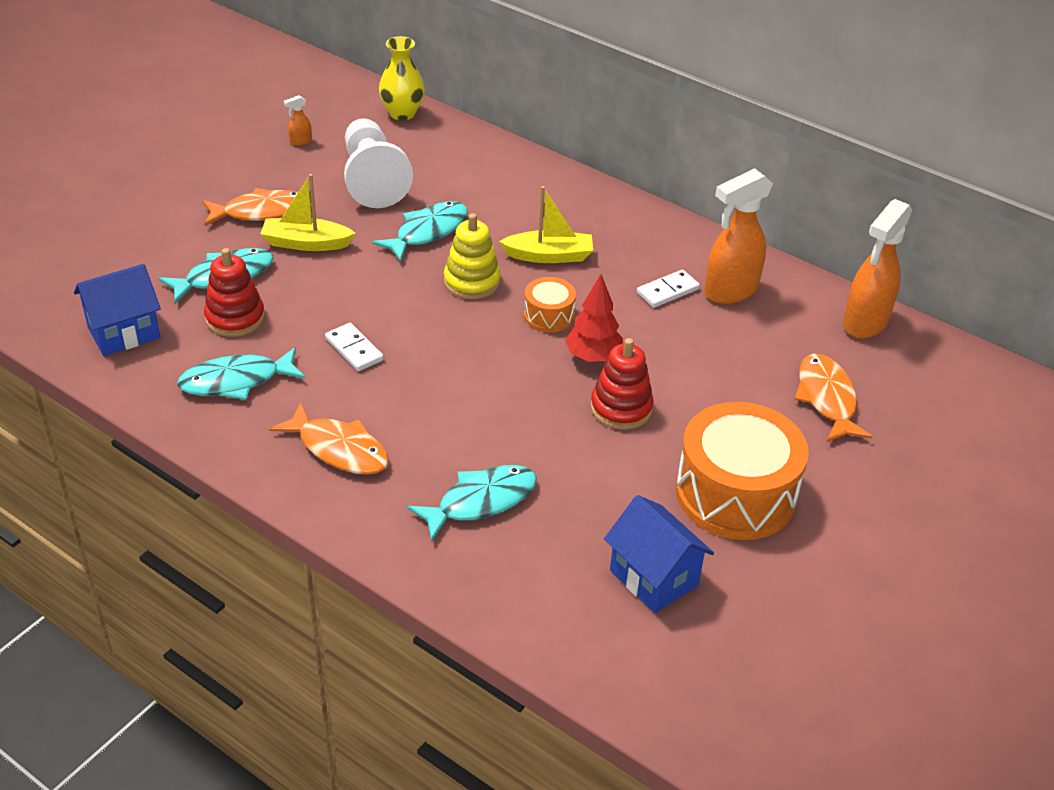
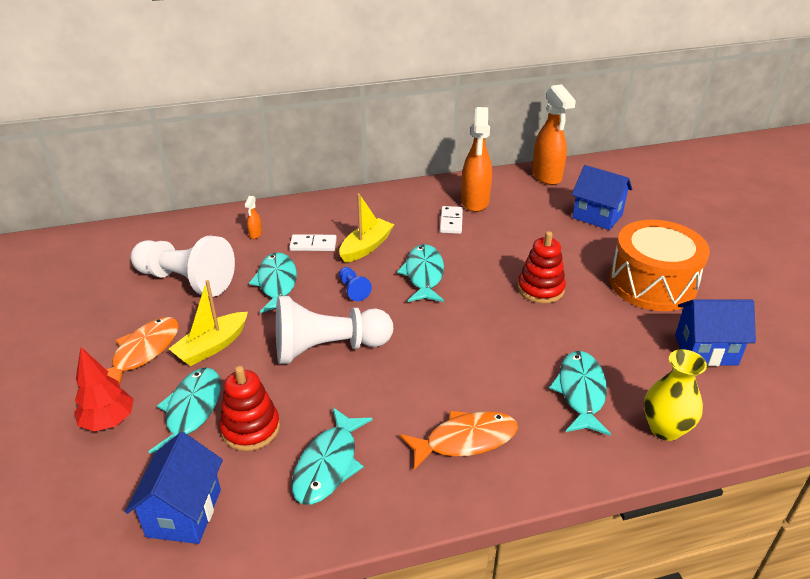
camera: 50 degrees left, 5 degrees down
(300, 141) = (90, 293): orange spray bottle -> orange spray bottle (255, 234)
(354, 349) = (362, 379): white domino -> white domino (313, 245)
(372, 309) = (328, 348): none -> white pawn
(402, 113) = (135, 234): yellow vase -> yellow vase (665, 429)
(472, 282) = (353, 290): yellow stacking toy -> blue pawn
(549, 315) = (424, 275): orange drum -> turquoise fish
(593, 357) = (482, 277): red tree -> red tree (109, 422)
(827, 398) = (597, 216): orange fish -> blue house

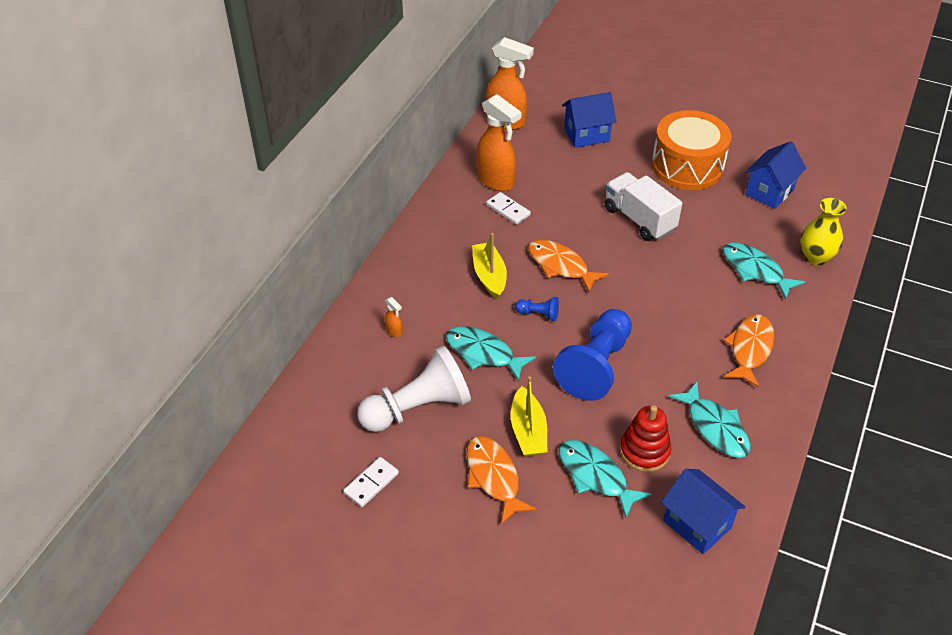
camera: 50 degrees left, 10 degrees up
(109, 422) = (563, 531): red tree -> none
(313, 245) = (451, 304): white domino -> white domino (371, 483)
(328, 348) = (595, 366): white pawn -> blue pawn
(424, 275) = (560, 266): turquoise fish -> orange fish
(540, 289) = (639, 219): red stacking toy -> white truck

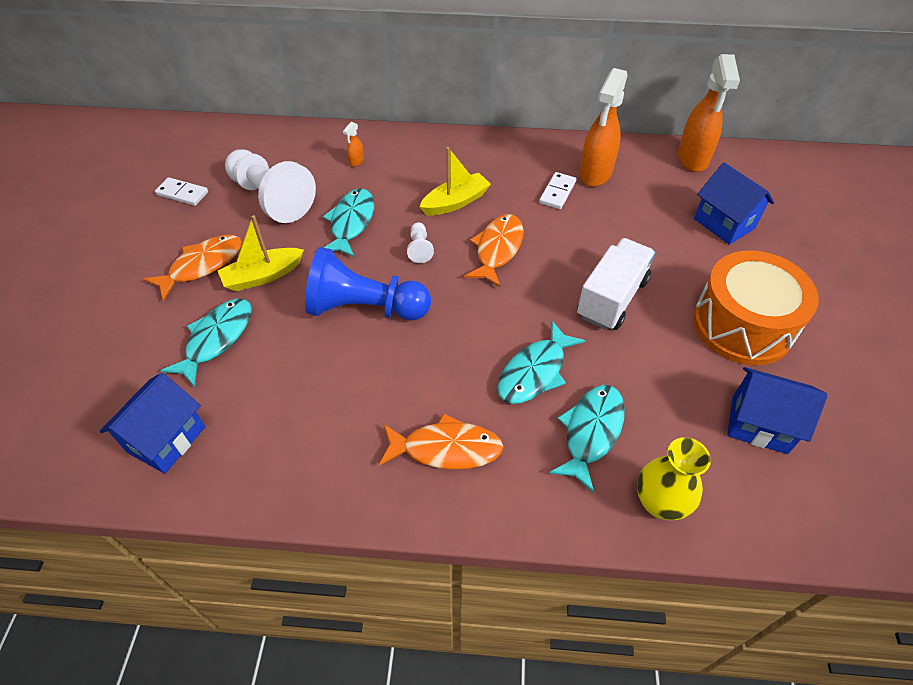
camera: 70 degrees right, 5 degrees up
(538, 314) = (419, 248): blue pawn -> white pawn
(644, 451) = (258, 373): red stacking toy -> none
(715, 427) = (308, 432): turquoise fish -> turquoise fish (535, 372)

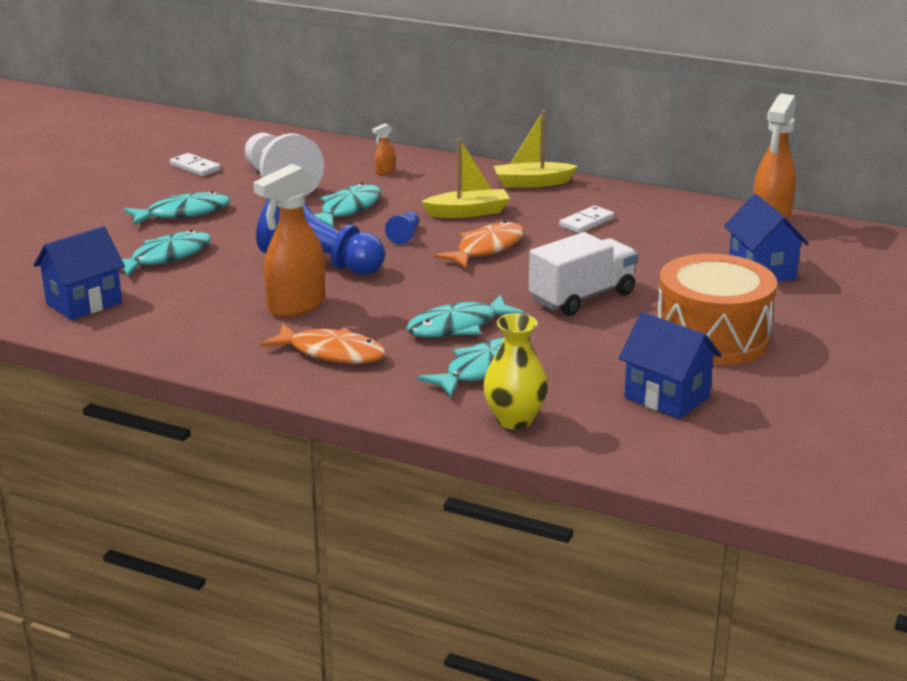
camera: 20 degrees right, 25 degrees down
(202, 265) = (183, 213): orange fish -> turquoise fish
(263, 276) = (236, 228): yellow boat -> yellow boat (532, 183)
(419, 248) = (404, 235): white pawn -> blue pawn
(595, 174) = (642, 216): orange spray bottle -> orange spray bottle (295, 306)

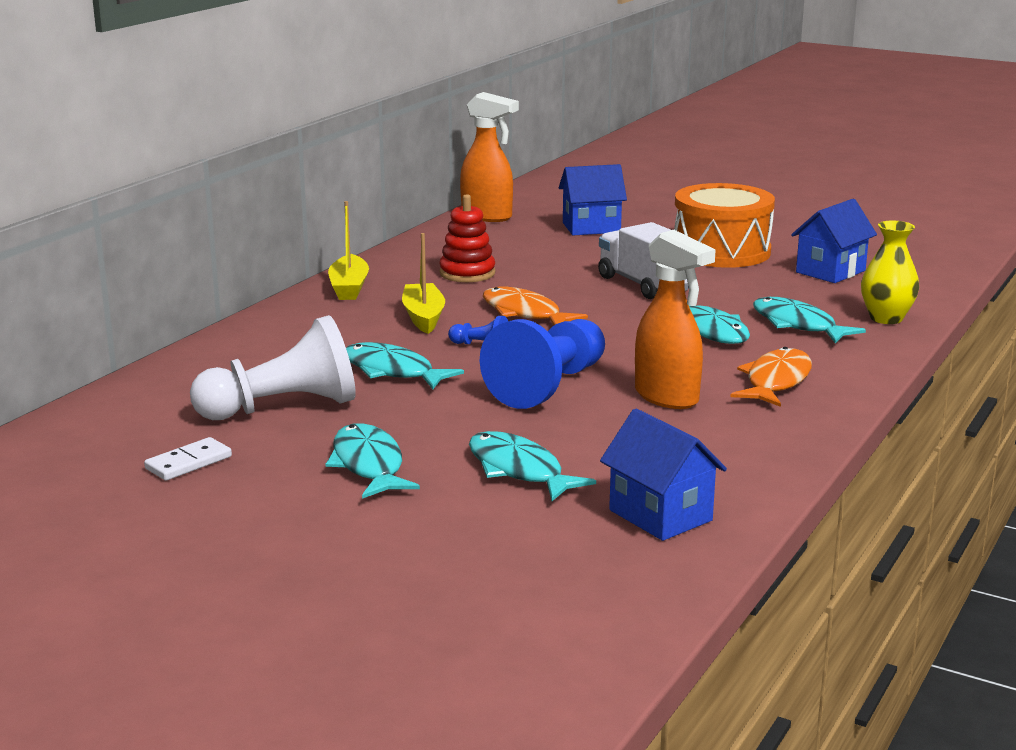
camera: 85 degrees left, 5 degrees down
(384, 172) = (275, 351): orange spray bottle -> none
(586, 222) = (467, 273): white domino -> red stacking toy

